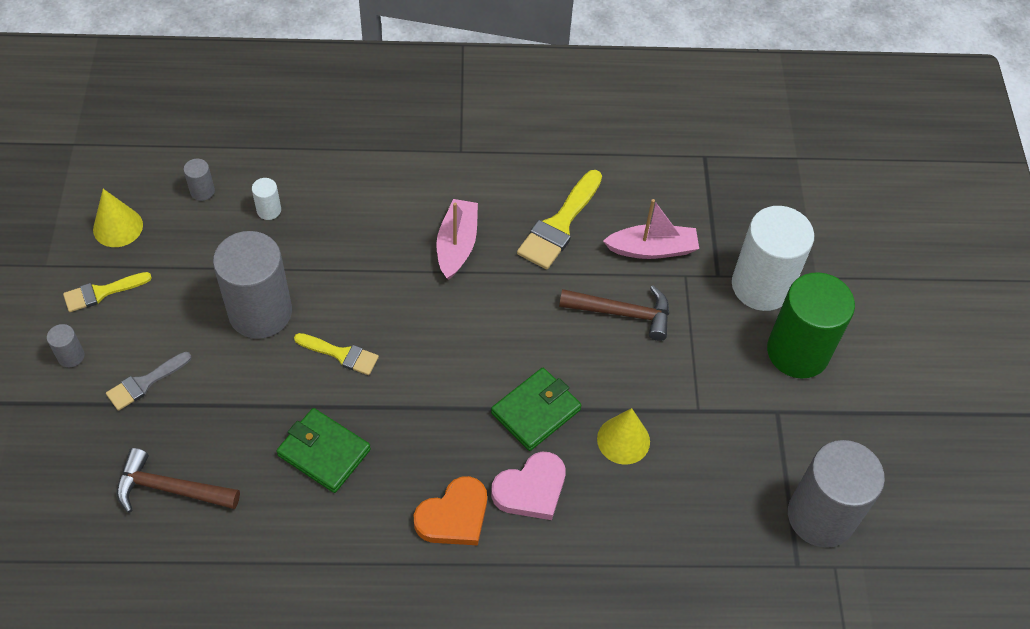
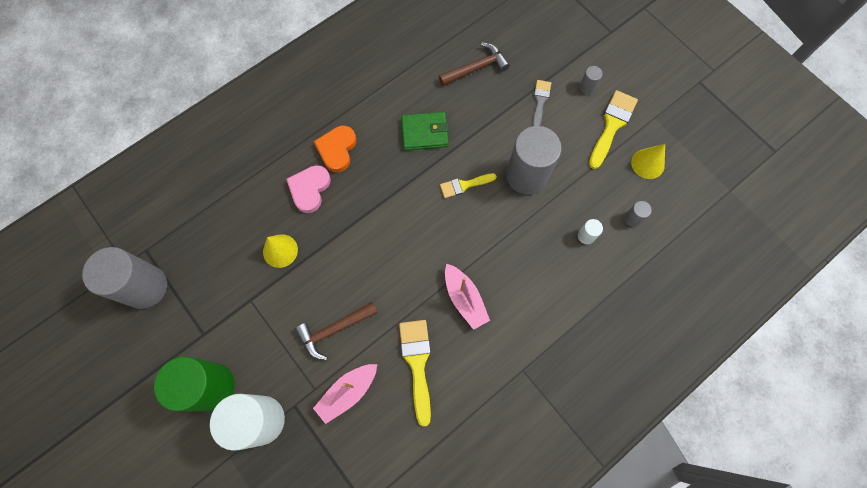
camera: 145 degrees right, 15 degrees up
(102, 292) = (612, 126): yellow brush -> yellow brush, size x1.62
(536, 411) = (338, 231): green wallet -> none

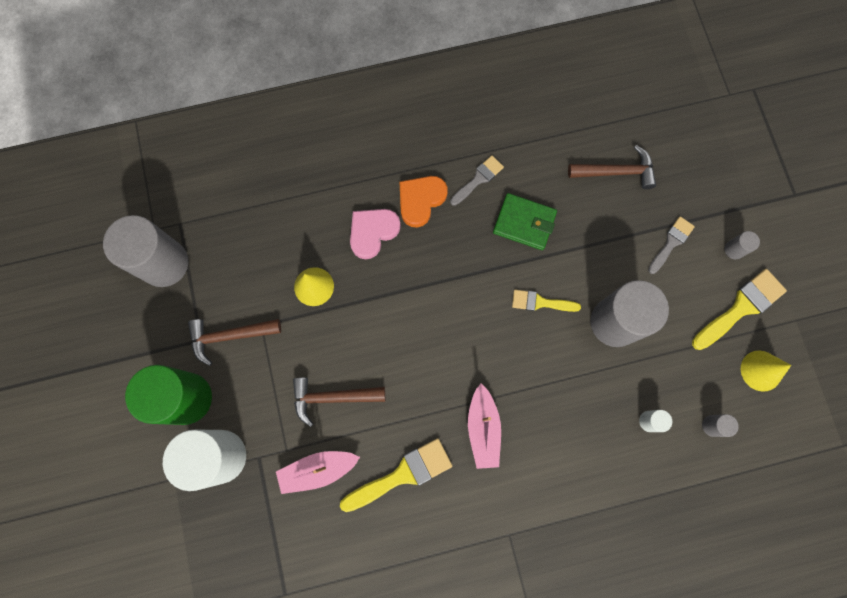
camera: 25 degrees right, 5 degrees up
(227, 320) = (230, 336): none -> brown hammer
(375, 115) = (478, 179): none -> grey brush
(417, 364) = (402, 475): yellow brush -> yellow brush turned 45 degrees clockwise

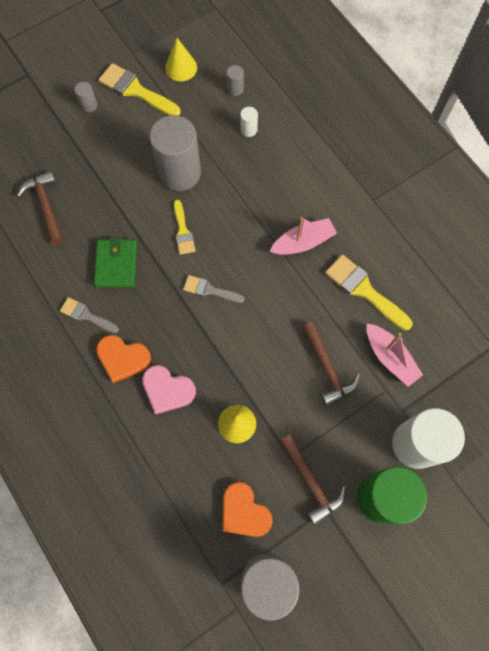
camera: 110 degrees left, 5 degrees down
(230, 264) = (244, 512): none -> orange heart
(671, 243) = (98, 150): grey brush -> grey brush (210, 290)

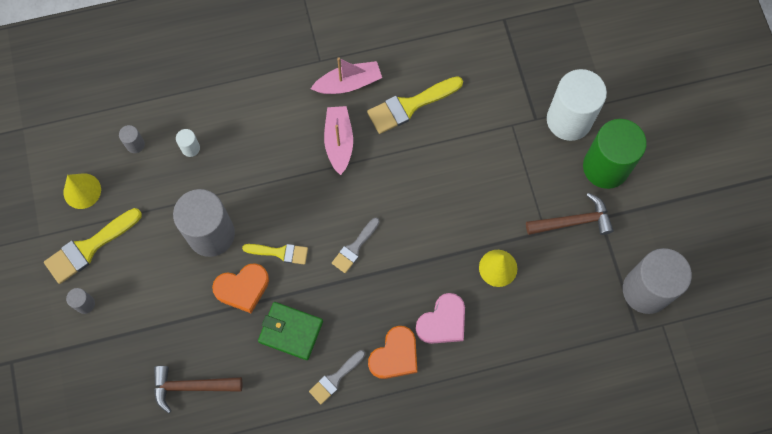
camera: 70 degrees left, 0 degrees up
(244, 512) = (581, 289): orange heart -> orange heart (242, 288)
(327, 368) = (473, 168): brown hammer -> none
(390, 357) = (483, 109): pink boat -> pink boat (348, 83)

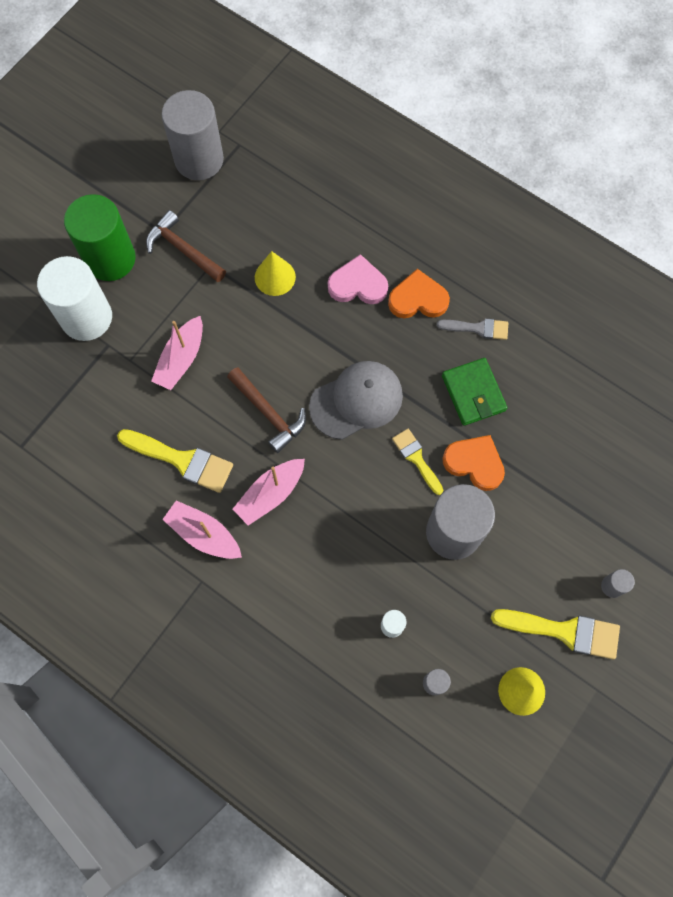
camera: 130 degrees left, 0 degrees up
(191, 386) = (589, 433): brown hammer -> brown hammer (268, 413)
(355, 247) = (356, 401): grey brush -> grey cap
(485, 157) = (181, 359): none -> pink boat

